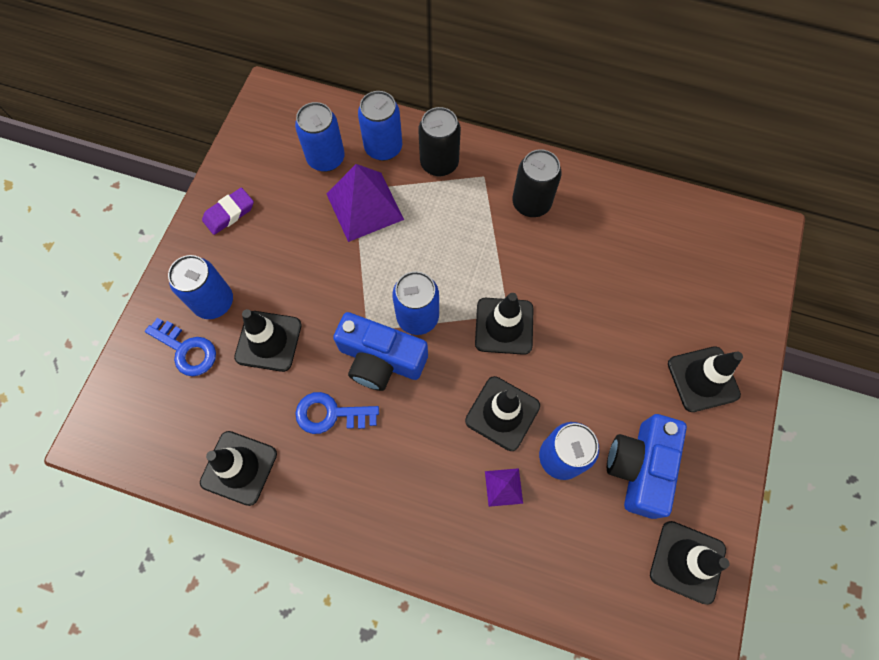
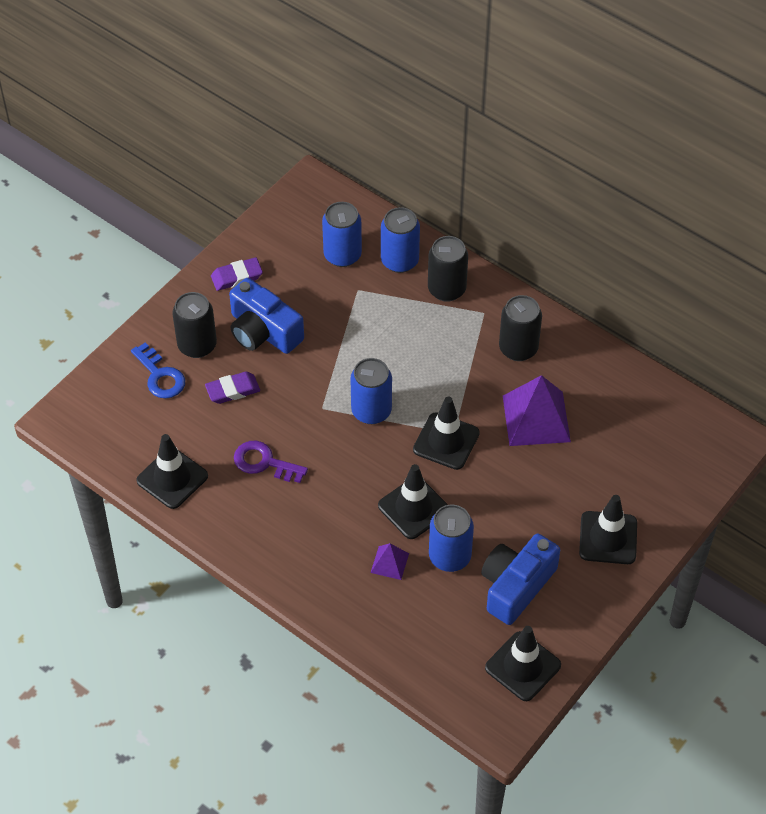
camera: 20 degrees right, 15 degrees down
(214, 302) = (197, 345): blue can -> black can
(268, 341) = (233, 390): black traffic cone -> purple eraser
(330, 414) = (264, 462): blue key -> purple key
(365, 206) = (362, 306): purple pyramid -> purple pyramid (536, 418)
(380, 359) = (324, 434): blue camera -> blue camera (263, 331)

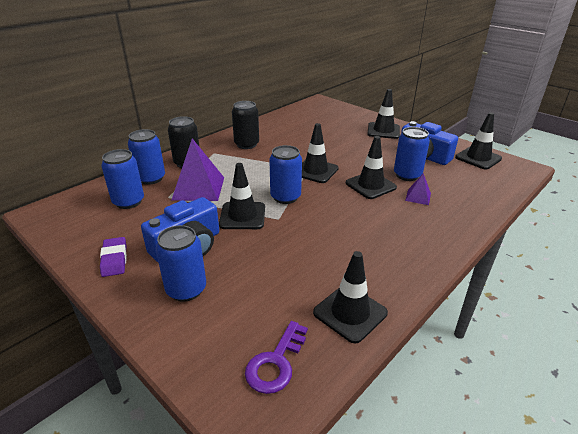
camera: 85 degrees left, 20 degrees down
(160, 376) = (216, 319): blue key -> none
(197, 345) = (186, 289): black can -> blue can
(233, 390) = (249, 267): purple eraser -> none
(264, 462) = (331, 251): purple key -> purple key (276, 363)
(324, 371) = (242, 216): none -> black traffic cone
(536, 418) = (301, 143): purple pyramid -> purple pyramid (199, 188)

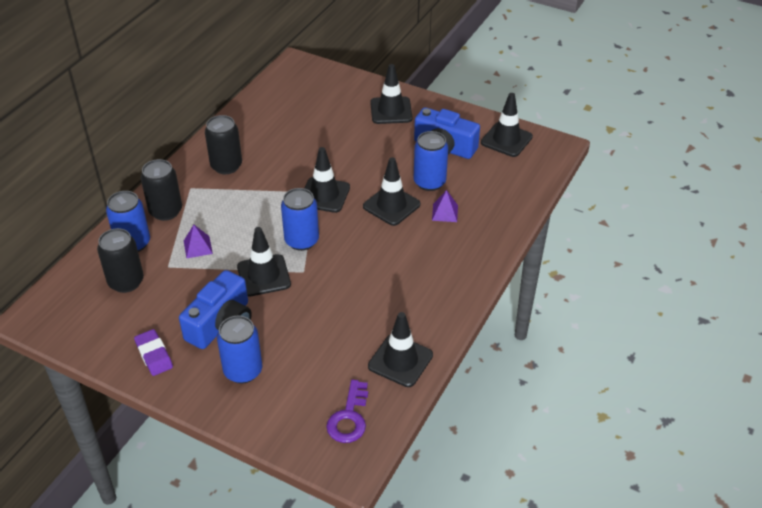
camera: 15 degrees left, 10 degrees up
(128, 202) = (126, 282): blue can -> black can
(199, 188) = (198, 247): purple pyramid -> purple pyramid, size x0.49

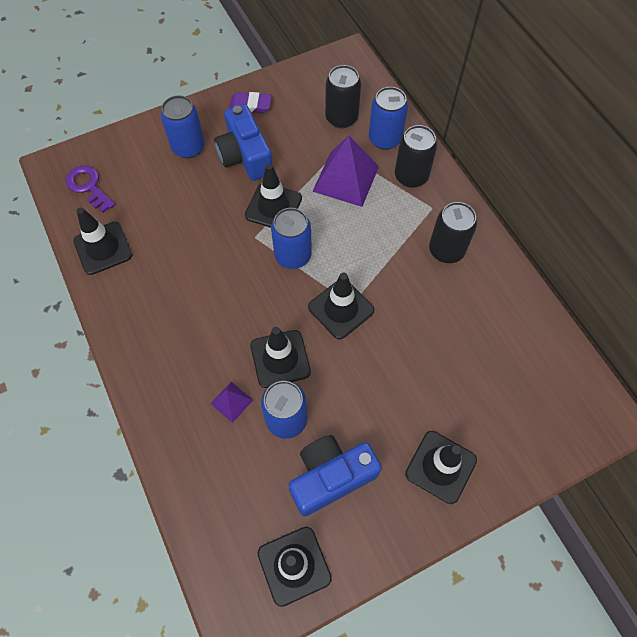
camera: 125 degrees right, 20 degrees up
(198, 247) = (346, 179): purple pyramid -> purple pyramid, size x2.03

